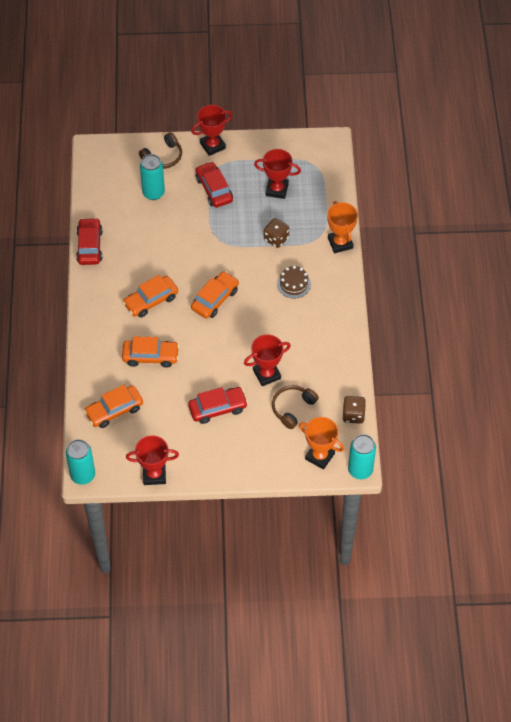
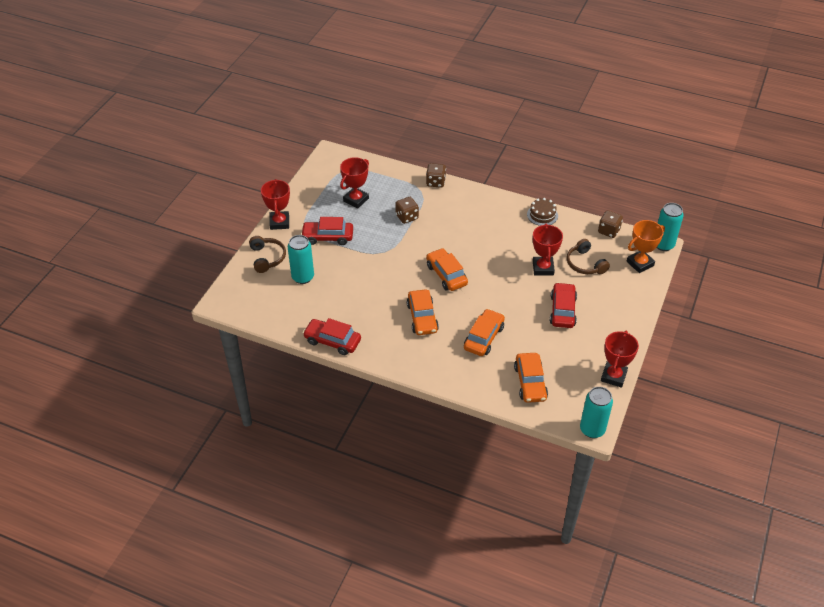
camera: 65 degrees left, 10 degrees down
(293, 284) = (460, 222): brown cake -> brown cake (542, 215)
(340, 243) = (435, 182): orange trophy -> brown dice

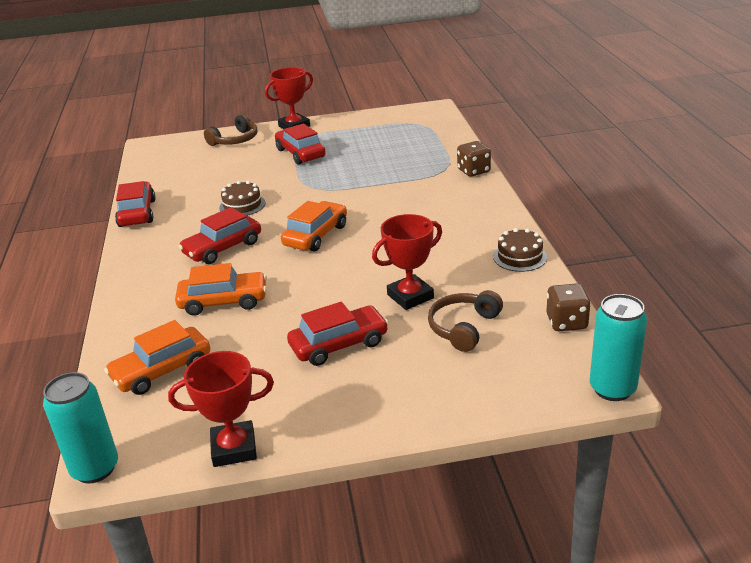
camera: 60 degrees right, 15 degrees down
(303, 277) = (224, 164): turquoise can -> none
(356, 200) = (379, 144): red trophy -> none
(374, 290) = (242, 205): none -> brown cake
(407, 217) = (388, 178): brown dice -> none
(422, 317) = (222, 248): orange car -> red car
(640, 263) = (532, 380): orange trophy -> none

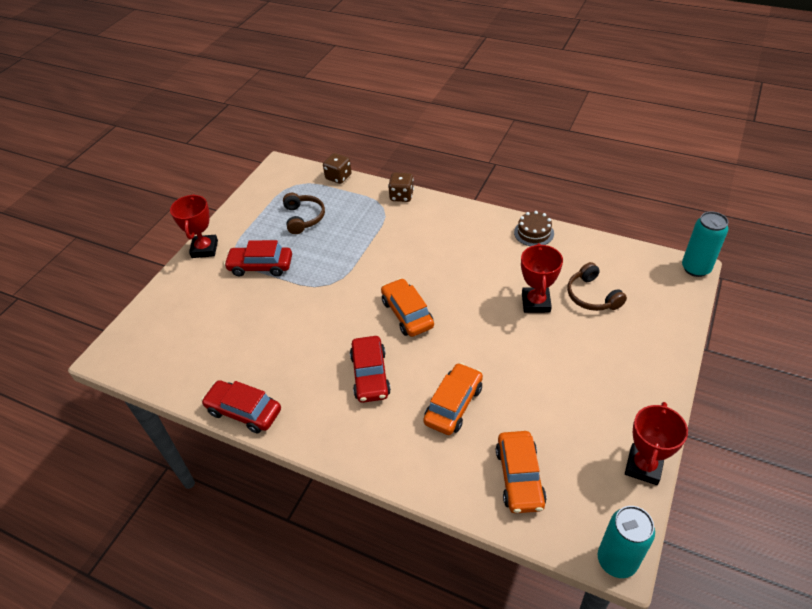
camera: 55 degrees left, 15 degrees up
(235, 140) = (180, 294): brown headphones -> brown headphones (304, 218)
(242, 205) = (310, 336): brown cake -> none
(339, 344) = (564, 363): red car -> none
(566, 322) = (621, 251): brown dice -> brown dice (338, 177)

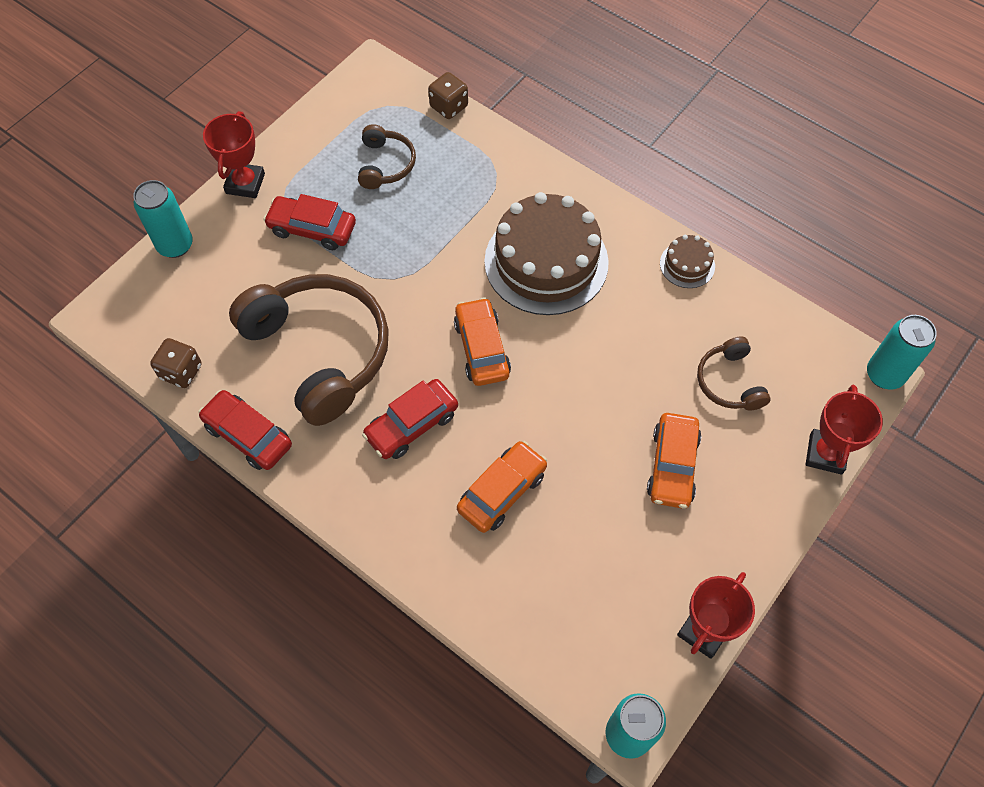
camera: 10 degrees right, 15 degrees up
(159, 297) = (175, 245): none -> turquoise can
(286, 342) = (320, 352): none -> brown headphones
(370, 375) = (412, 425): red car -> red car turned 45 degrees clockwise
(401, 196) = (526, 160): brown dice -> brown dice (181, 371)
(435, 251) = (546, 262): none -> brown cake
(519, 477) = (551, 605): orange car -> orange car (672, 466)
(536, 303) = (652, 374): red trophy -> red trophy (825, 454)

